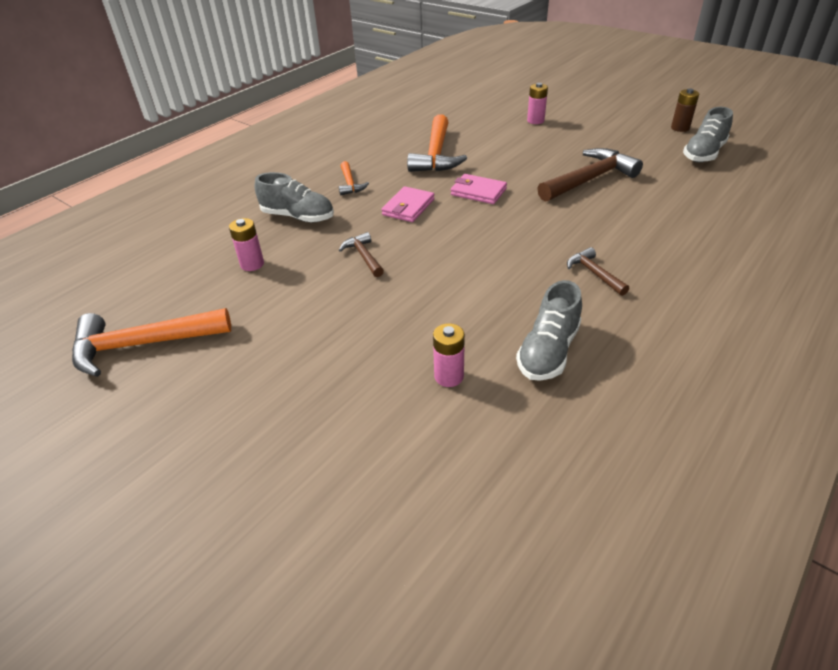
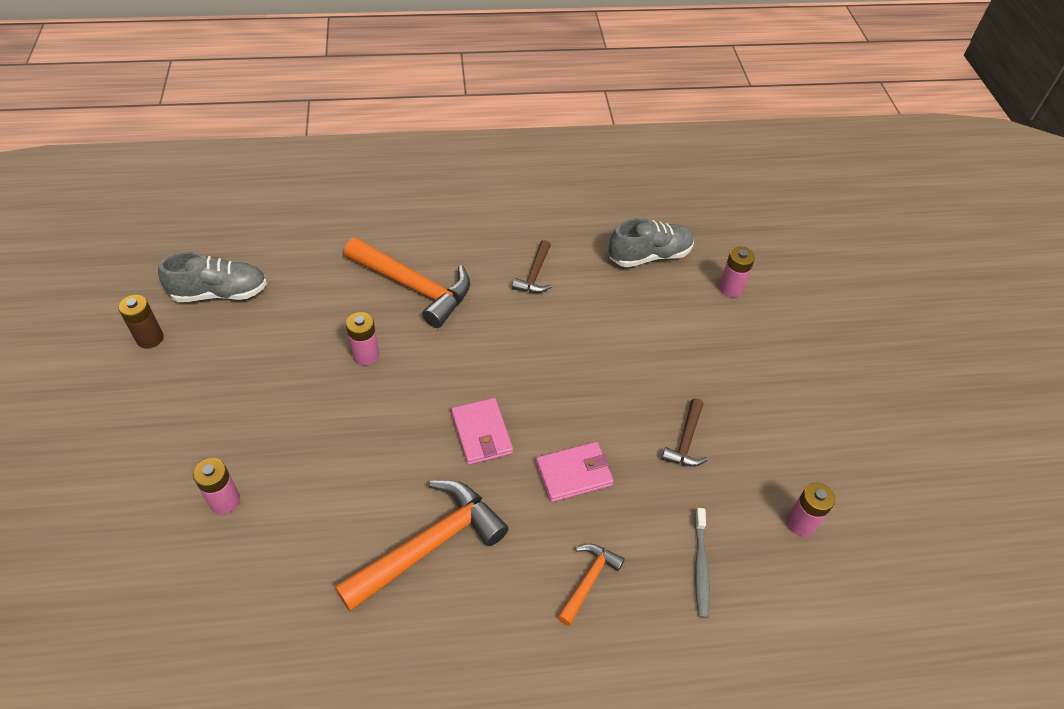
camera: 140 degrees left, 10 degrees up
(143, 344) = (952, 493): orange hammer -> orange hammer (414, 287)
(298, 217) = (700, 566): grey shoe -> grey toothbrush
(589, 179) = (366, 355): brown hammer -> pink battery

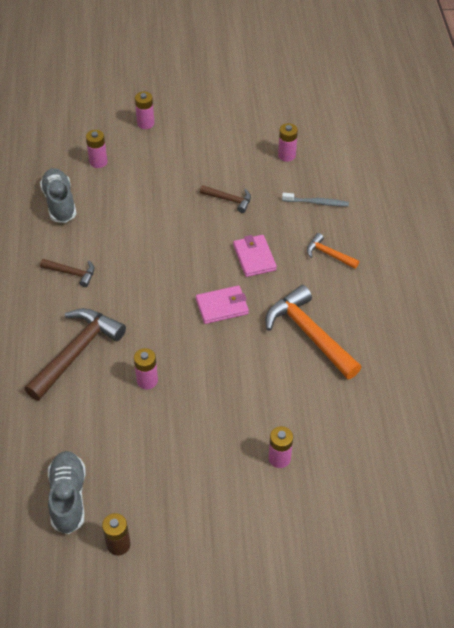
camera: 85 degrees left, 0 degrees up
(414, 287) = (77, 352): orange hammer -> brown hammer
(820, 335) = (145, 123): none -> pink battery

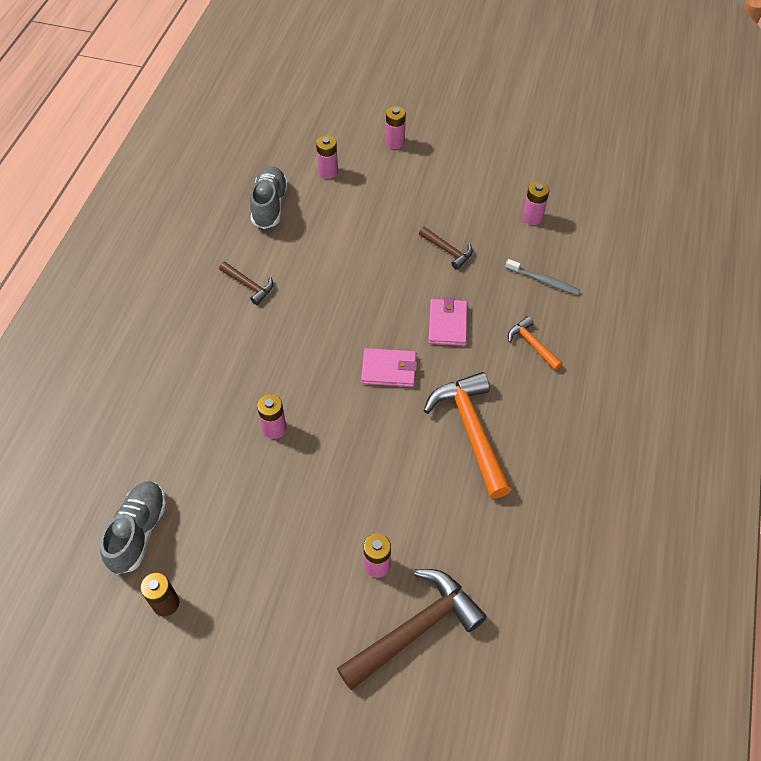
camera: 20 degrees right, 5 degrees up
(77, 352) = (216, 374): brown hammer -> brown hammer (415, 629)

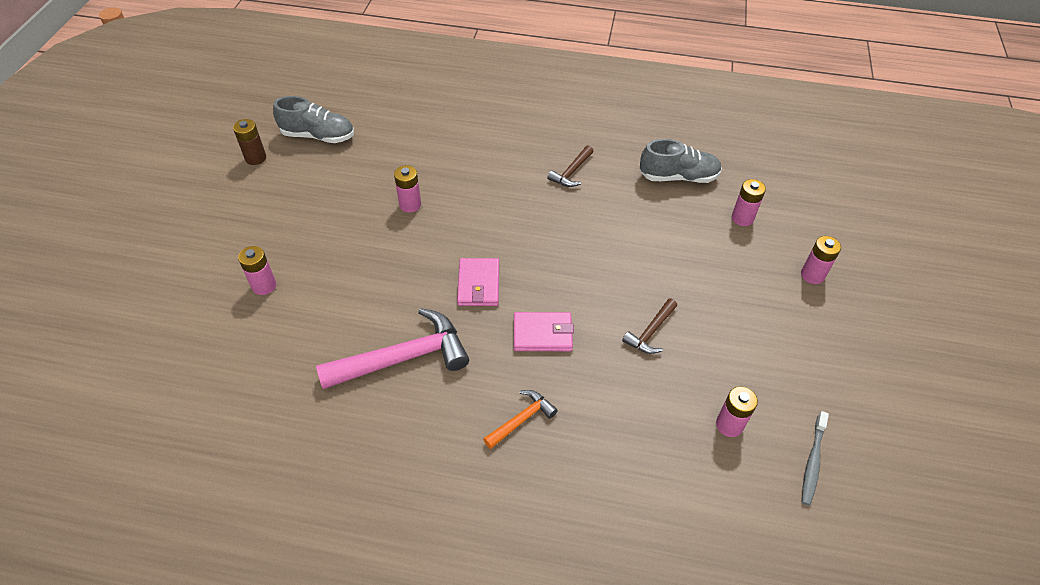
camera: 85 degrees right, 5 degrees down
(415, 629) = (197, 316): brown hammer -> none
(471, 430) = (403, 358): orange hammer -> pink hammer
(543, 281) = (623, 435): grey toothbrush -> grey toothbrush (812, 462)

